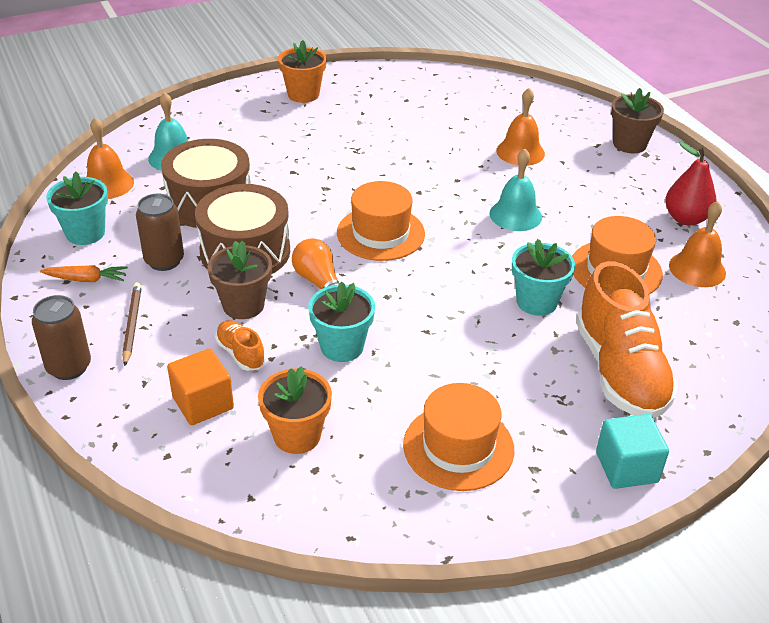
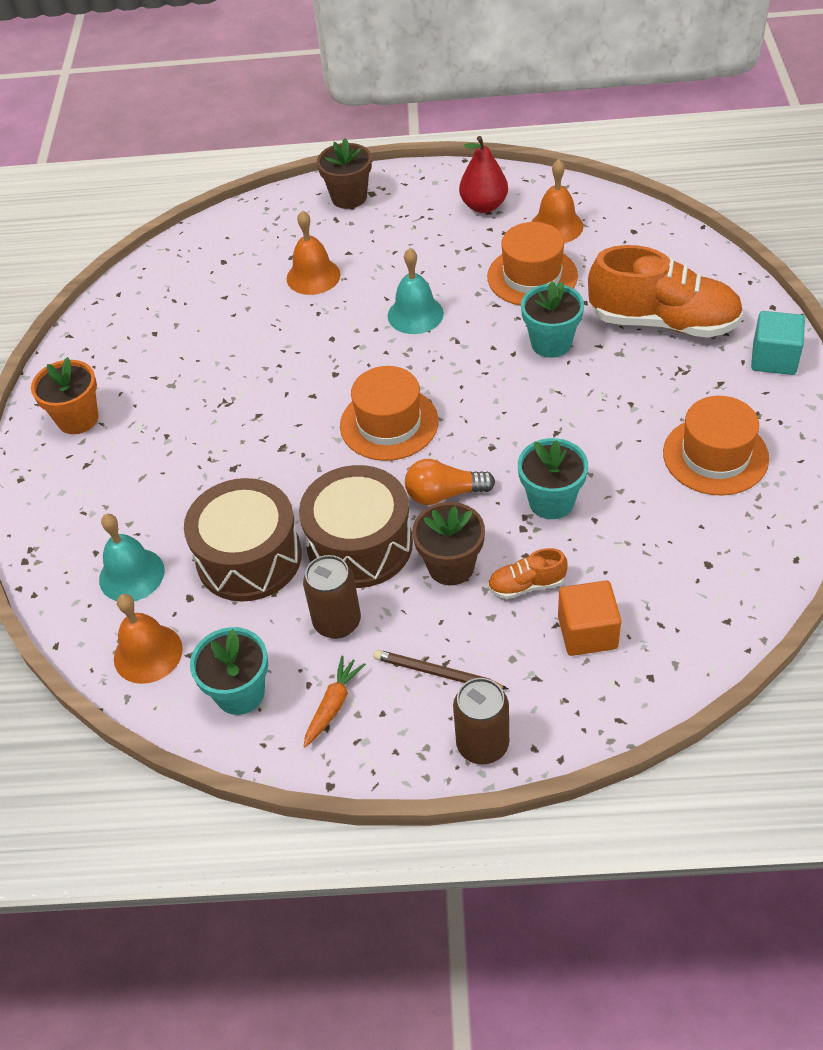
camera: 60 degrees left, 10 degrees up
(297, 435) = (660, 567): orange flower pot -> none

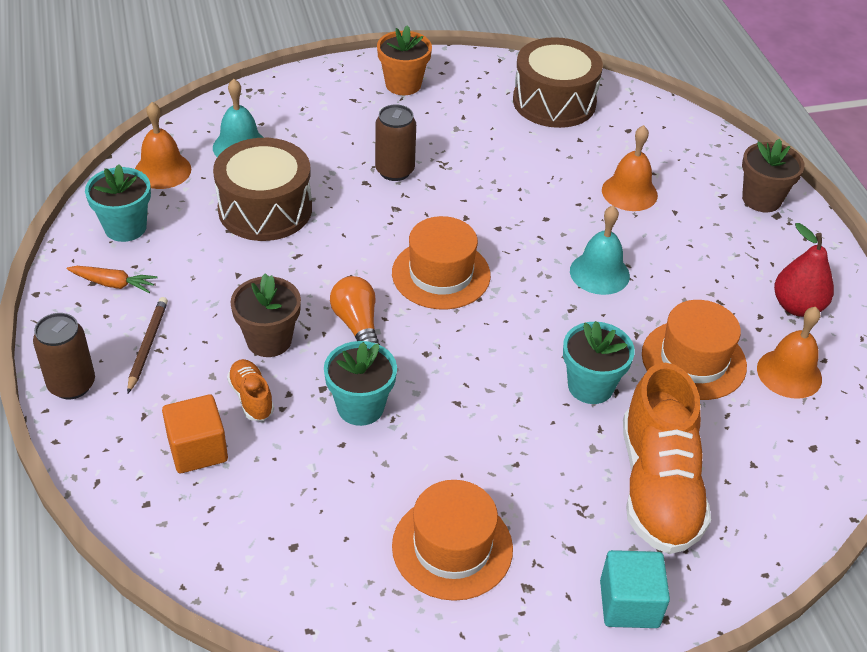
camera: 70 degrees right, 5 degrees down
(337, 622) = (199, 273): brown can -> brown can (394, 171)
(360, 544) = (287, 275): brown drum -> brown drum (554, 102)

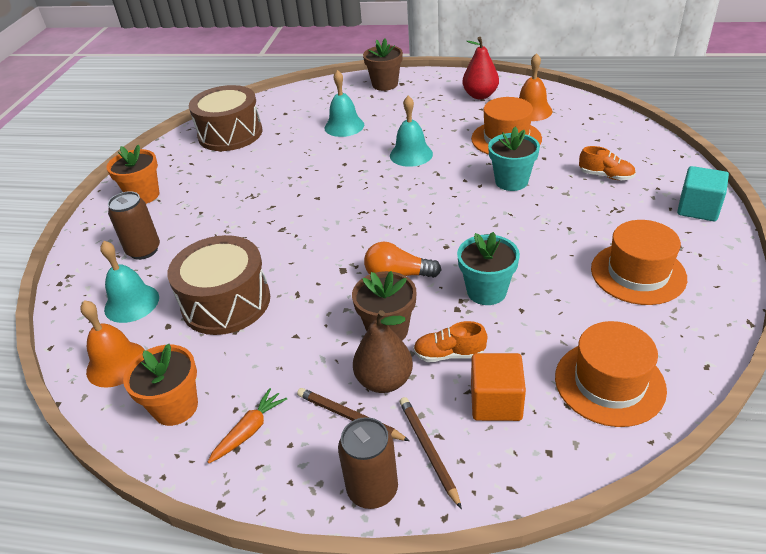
camera: 60 degrees left, 5 degrees down
(124, 412) = (428, 450): none -> brown pencil
(125, 227) = (175, 407): turquoise flower pot -> orange flower pot
(199, 357) = (384, 381): none -> brown pear
(394, 171) = (239, 220): brown can -> brown can (144, 250)
(441, 274) = (369, 221): orange hat -> orange hat (609, 383)
(629, 192) = (344, 126): orange bell -> turquoise bell
(658, 486) = (605, 176): orange shoe -> orange shoe, size x0.45

